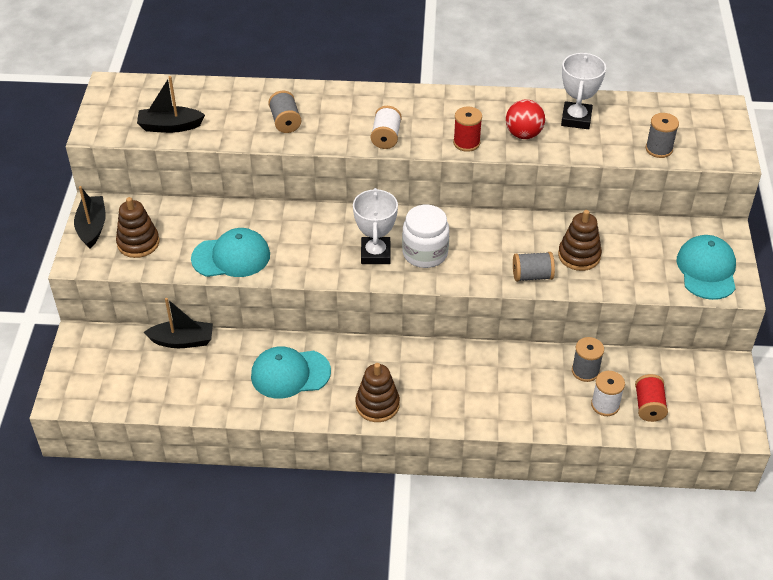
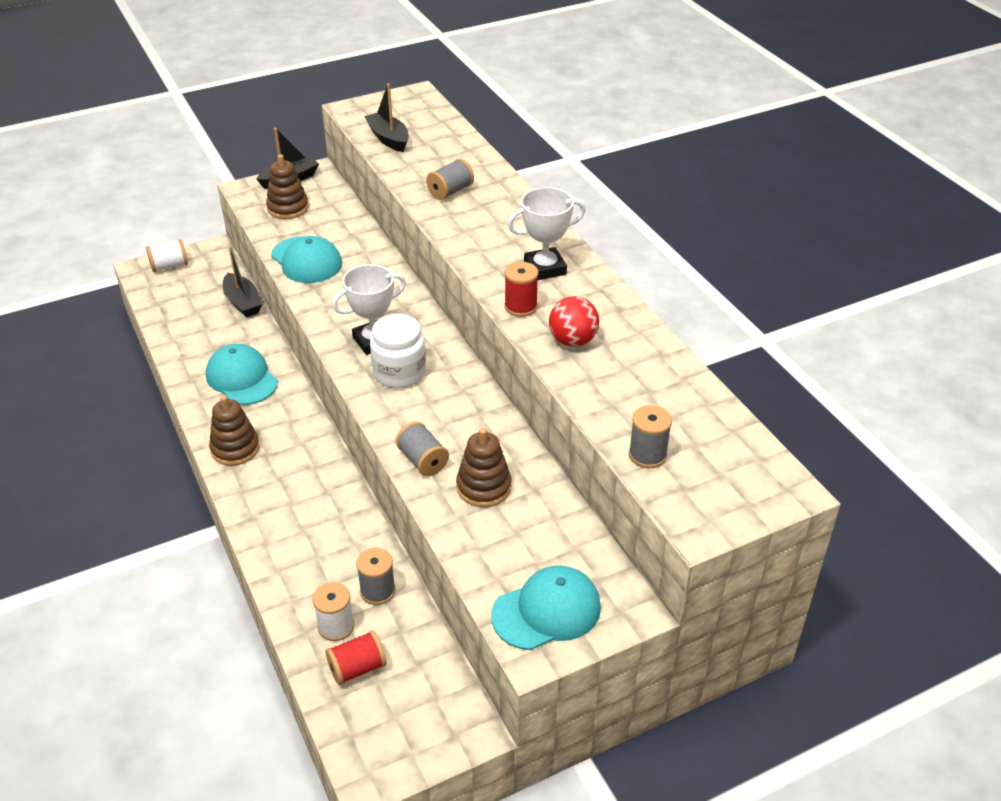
camera: 60 degrees right, 5 degrees down
(386, 137) = (481, 254): white spool -> white spool (169, 266)
(576, 119) = (638, 371): white trophy -> white trophy (545, 268)

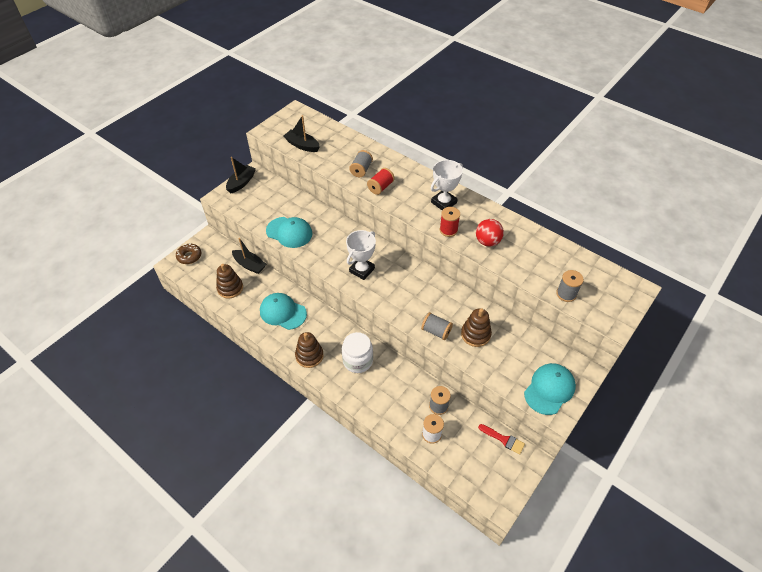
camera: 25 degrees left, 10 degrees up
(169, 266) = (189, 256): white spool -> brown donut
(288, 208) = (254, 202): brown stacking toy -> brown stacking toy (230, 288)
(357, 668) = (457, 452): red spool -> red spool (380, 187)
(399, 372) = (388, 284): white jar -> white jar (357, 360)
(448, 682) = (503, 439): none -> red brush

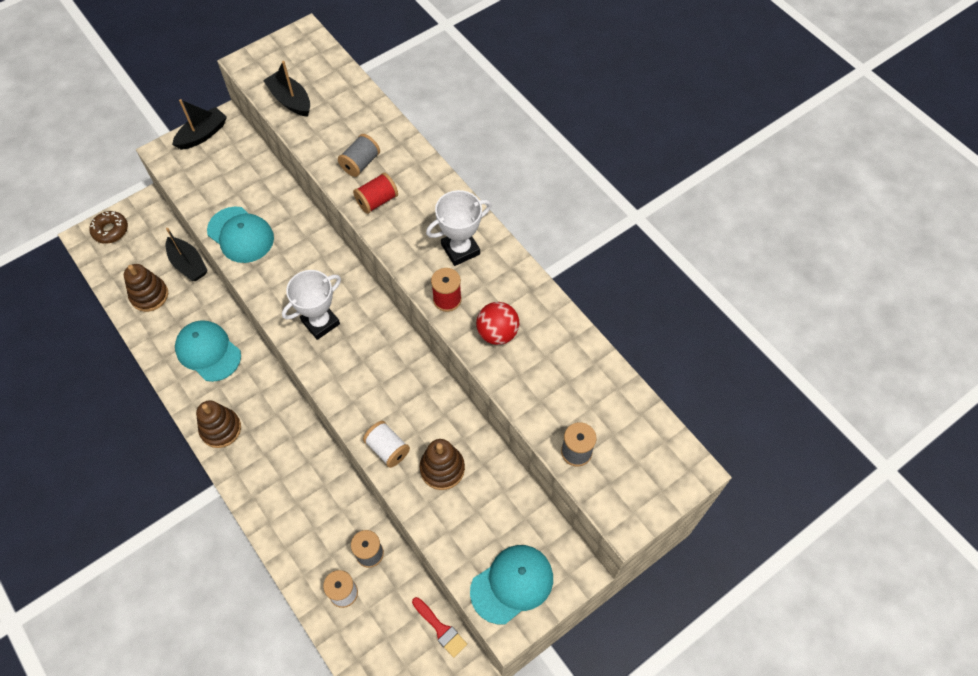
camera: 15 degrees right, 10 degrees up
(357, 360) = (284, 454): white jar -> none
(436, 331) = (387, 449): grey spool -> white spool

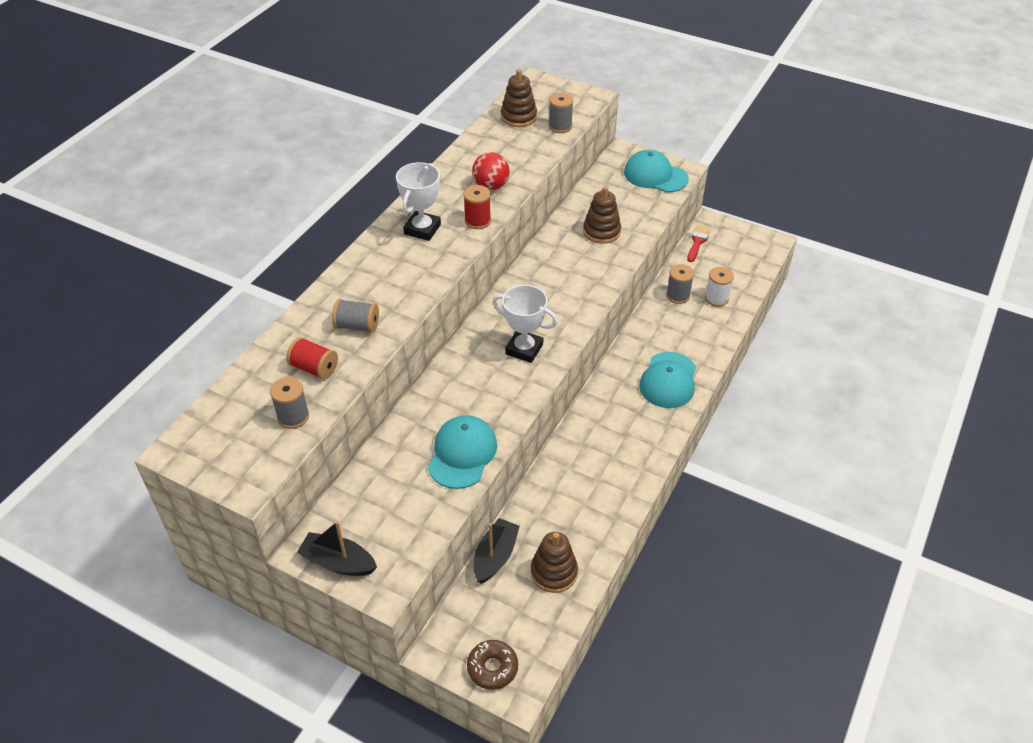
camera: 115 degrees left, 15 degrees down
(208, 351) = (584, 483): turquoise cap -> turquoise cap (668, 380)
(221, 429) = (651, 433): brown stacking toy -> brown stacking toy (518, 117)
(290, 100) = (293, 417): black boat -> grey spool
(377, 201) = (398, 298): red spool -> red spool (314, 368)
(387, 449) = (608, 265): white spool -> none
(460, 249) = (422, 229): white trophy -> white trophy turned 75 degrees clockwise

